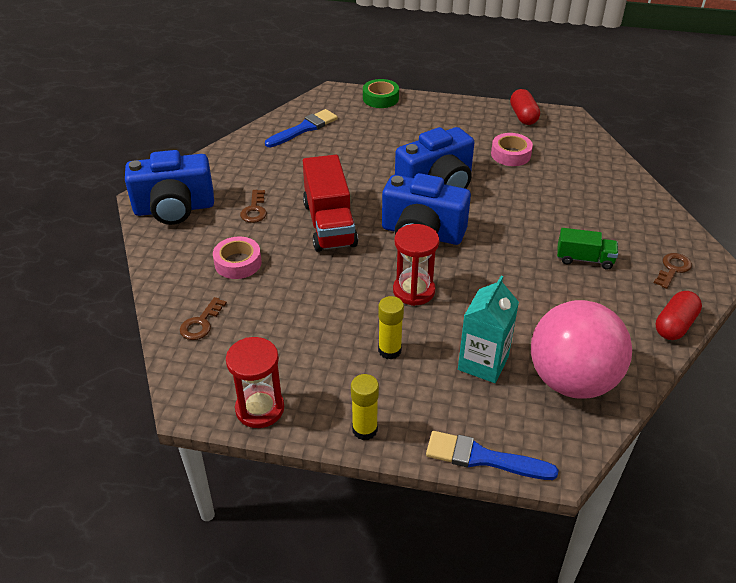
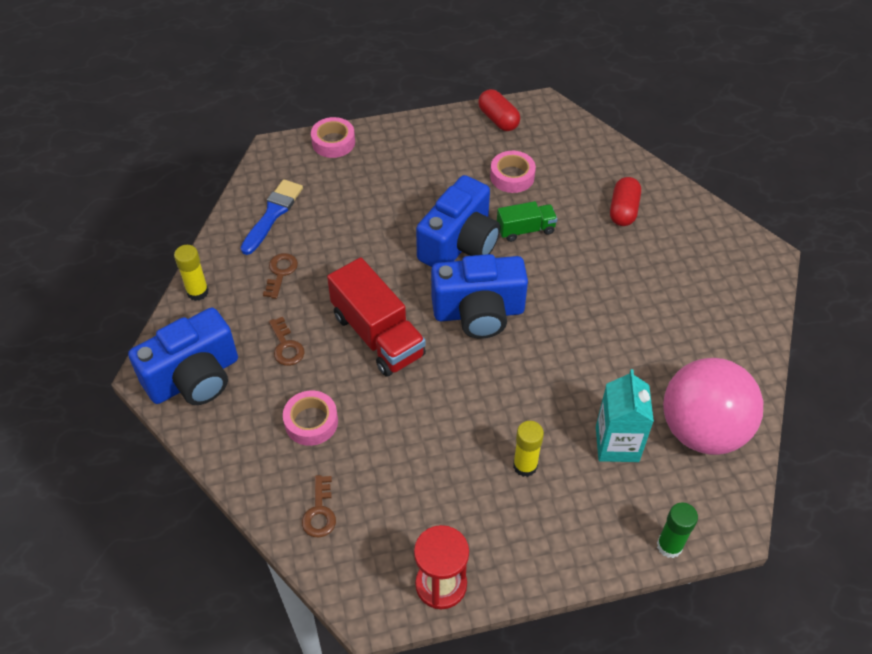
camera: 25 degrees left, 10 degrees up
(364, 429) = (551, 563): yellow glue stick -> yellow glue stick (197, 292)
(380, 98) = (333, 142): green tape -> pink tape
(414, 291) = (509, 386): red hourglass -> none
(483, 458) = (669, 546): blue brush -> green glue stick
(584, 259) = (647, 286): green truck -> green truck (525, 230)
(673, 269) = (729, 268): brown key -> brown key (280, 273)
(674, 325) = (759, 333): red capsule -> red capsule (623, 210)

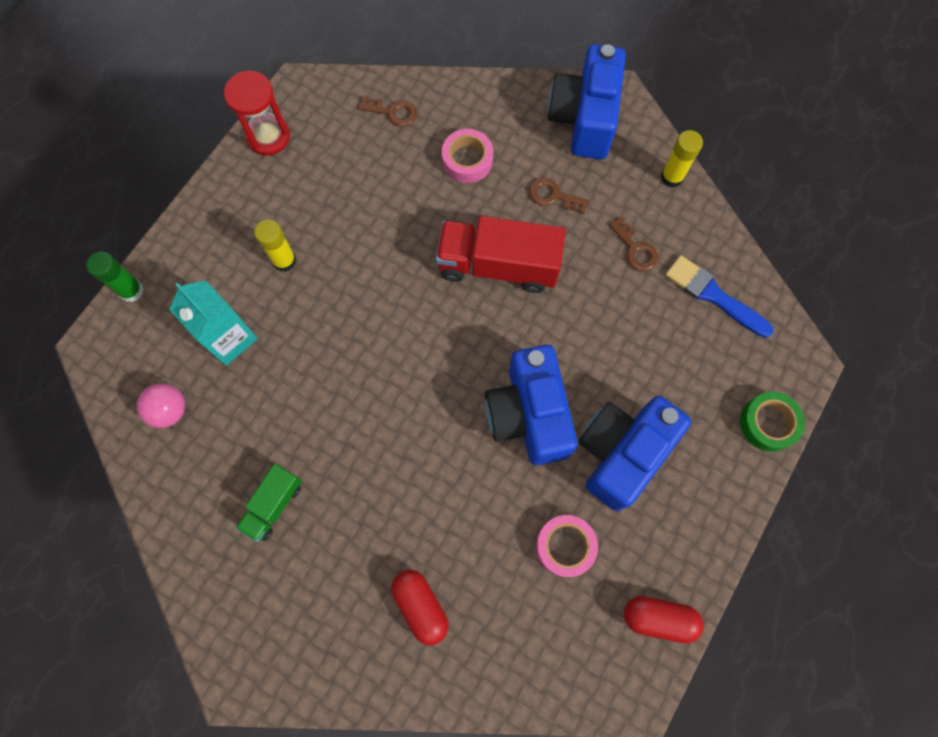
camera: 135 degrees right, 20 degrees up
(273, 214) = (713, 295): blue brush -> blue brush turned 150 degrees clockwise
(320, 512) = (392, 112): brown key -> brown key turned 150 degrees clockwise
(333, 142) = (768, 423): pink tape -> green tape
(478, 312) = (442, 358): blue camera -> blue camera (621, 453)
(525, 230) = (488, 488): green truck -> green truck (273, 505)
(702, 430) = (169, 410): pink ball -> pink ball, size x0.45

